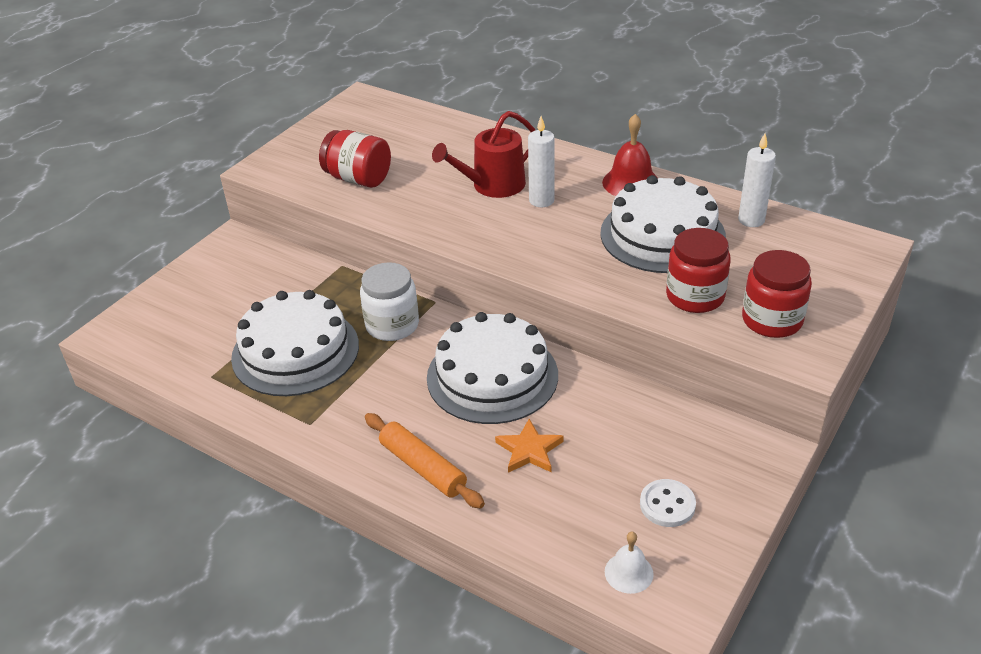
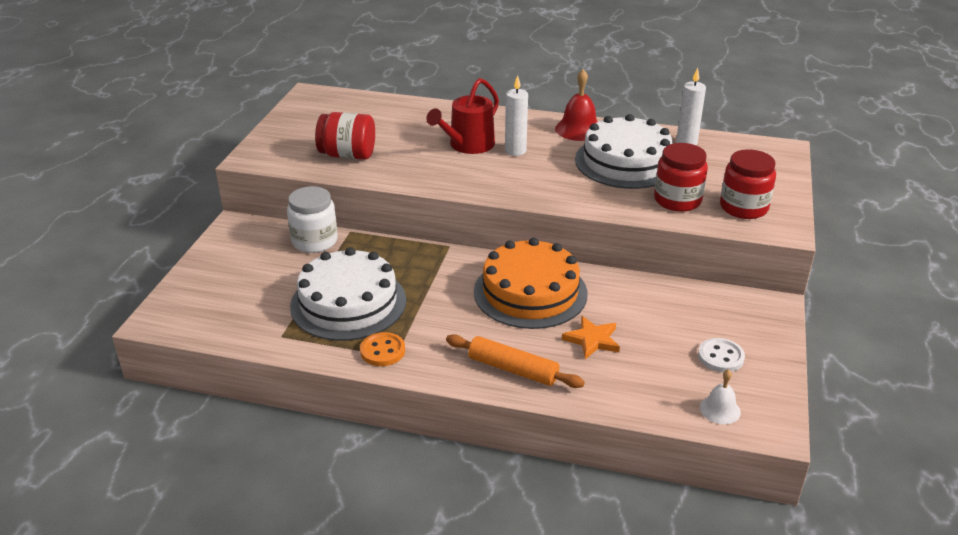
camera: 20 degrees left, 5 degrees down
(300, 415) = (382, 351): none -> orange button
(392, 325) = (423, 269): white jar -> white jar (314, 241)
(492, 376) = (530, 292): white cake -> orange cake

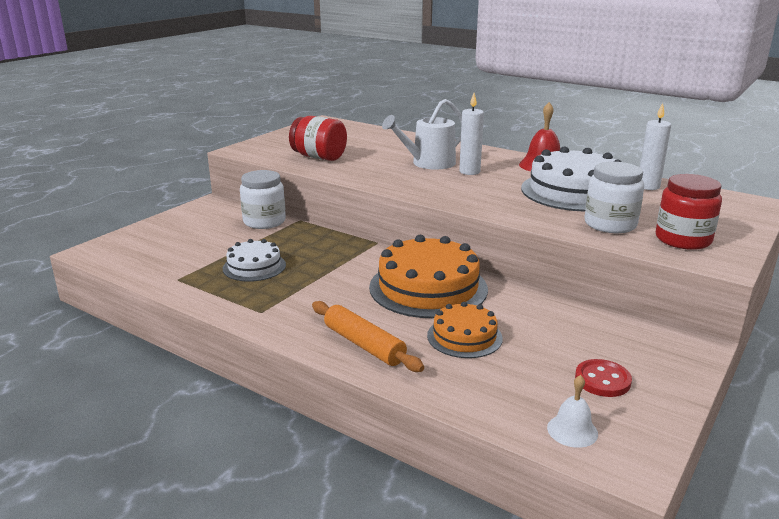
camera: 20 degrees right, 10 degrees down
(348, 303) = (254, 266): white cake -> white cake, size x0.56
(382, 351) = (253, 306): orange button -> none
(468, 145) = (429, 163): red watering can -> white watering can
(592, 340) = (464, 337): orange star -> orange cake
(677, 200) = (610, 224): red jar -> white jar
(720, 357) = (602, 380): white button -> red button

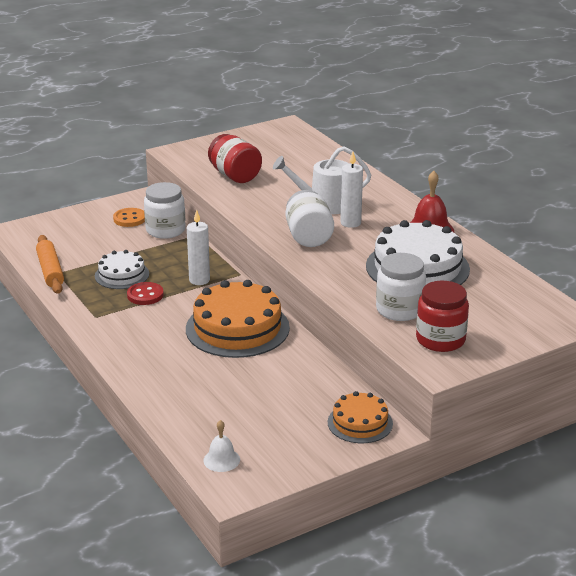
camera: 25 degrees right, 5 degrees up
(217, 219) = (129, 219): none -> orange button
(364, 345) = (144, 362): orange rolling pin -> orange rolling pin (50, 271)
(446, 187) = (308, 237): none -> white jar
(464, 337) = (221, 376): orange cake -> orange cake (360, 423)
(602, 380) = (284, 435): red button -> red button (145, 295)
(648, 186) = (496, 277): white candle -> white candle (199, 280)

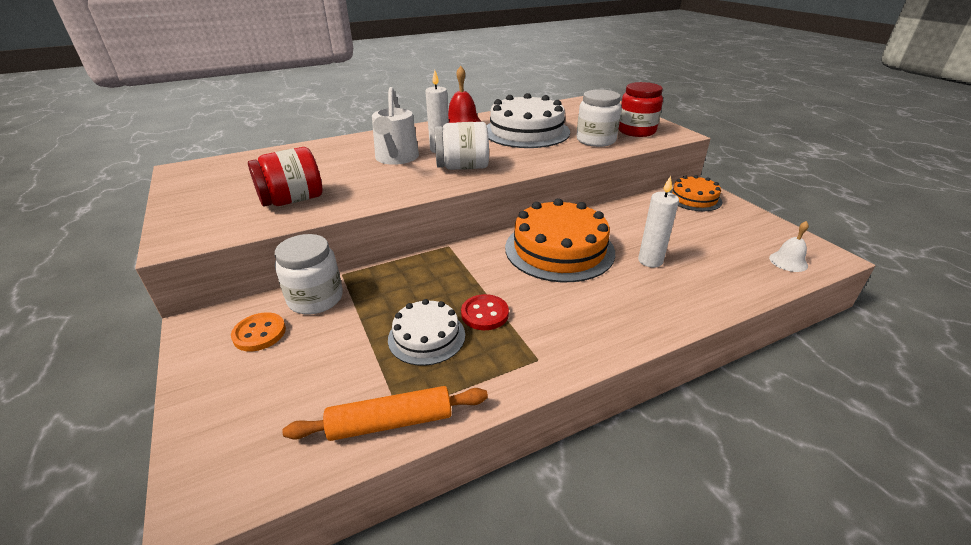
camera: 85 degrees left, 5 degrees up
(199, 280) = (455, 272): white candle -> white candle (650, 261)

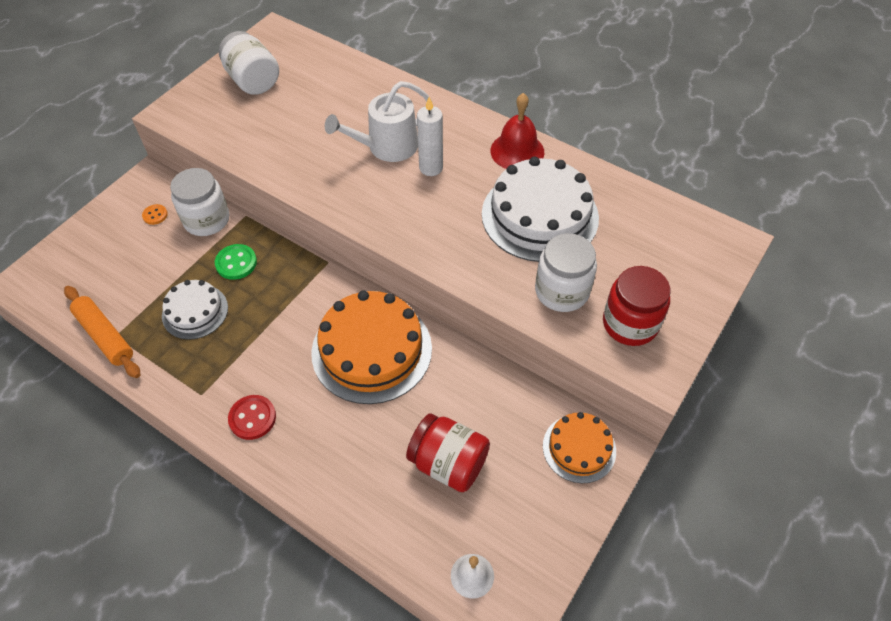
camera: 60 degrees right, 20 degrees up
(259, 333) = (155, 215): orange button -> orange button, size x0.62
(292, 200) = (261, 131): red jar -> red jar (448, 463)
(393, 294) = (236, 263): none -> green button
(462, 167) = (399, 206): white jar -> white jar (253, 81)
(484, 314) = (240, 335): red button -> red button (252, 418)
(650, 261) = (394, 436): white candle -> none

